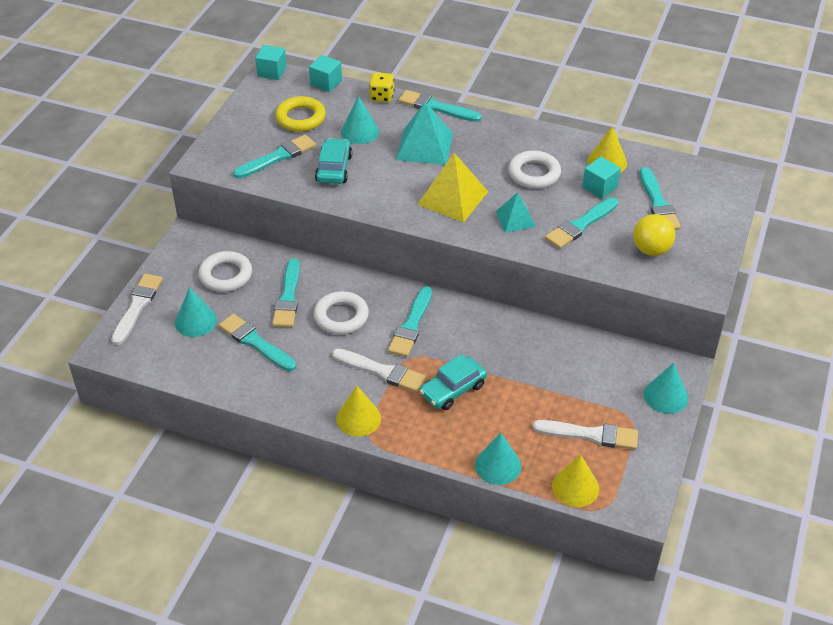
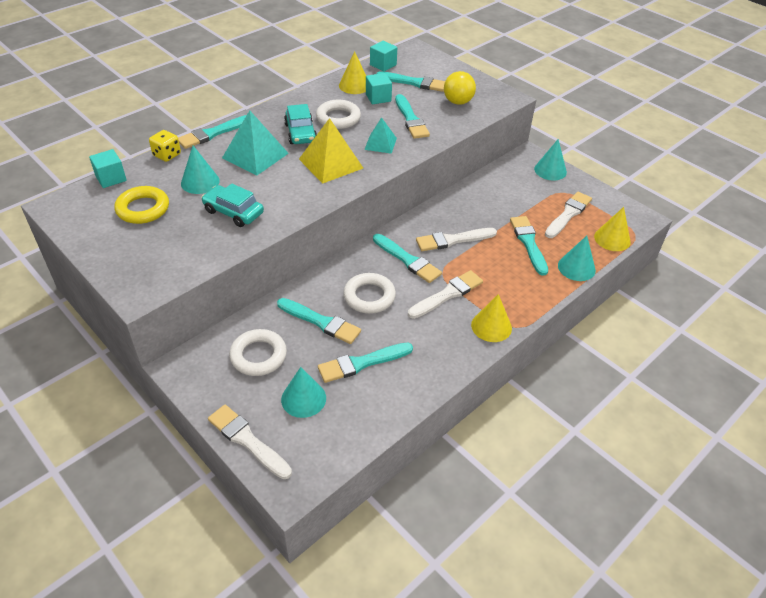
camera: 65 degrees left, 0 degrees up
(272, 72) = (53, 204): turquoise cube -> turquoise cube (383, 65)
(278, 157) = (183, 240): turquoise brush -> turquoise brush (528, 243)
(453, 389) = (489, 263): turquoise car -> turquoise car (300, 133)
(467, 349) = (452, 240): none -> white brush

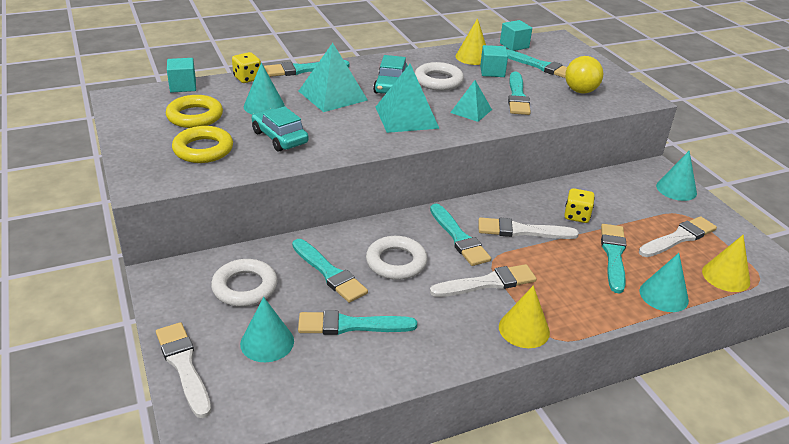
camera: 20 degrees right, 10 degrees down
(172, 242) = (203, 149): none -> yellow ring
(330, 163) = (406, 117): yellow pyramid -> turquoise pyramid
(487, 215) = (576, 216): none -> yellow dice

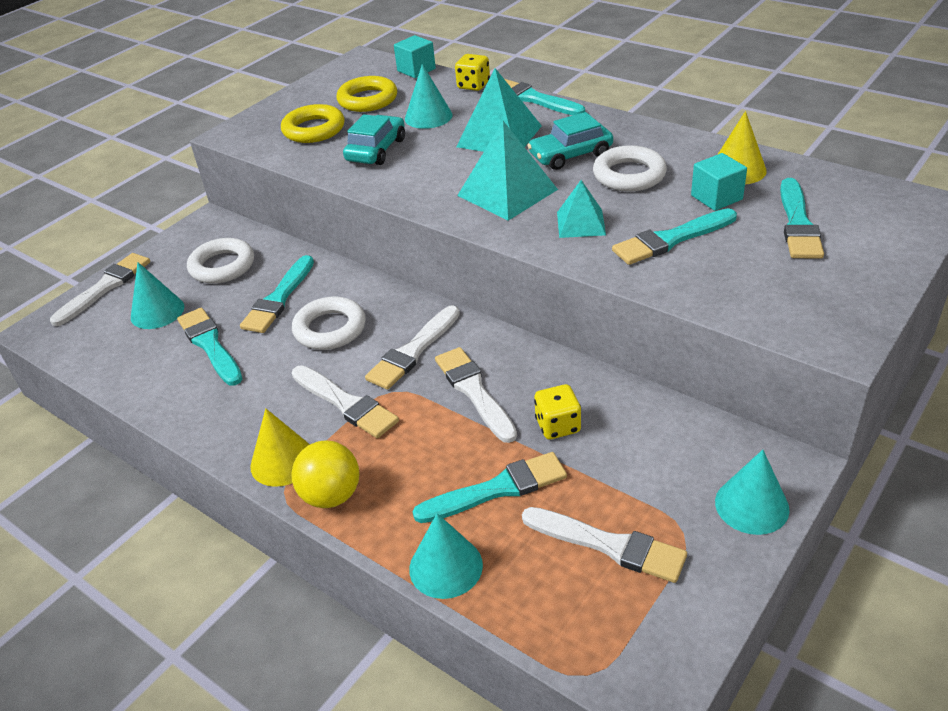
camera: 65 degrees right, 5 degrees up
(459, 238) = (413, 351): turquoise brush -> white brush
(514, 45) = (832, 182): turquoise cube -> none
(580, 91) = (769, 280): yellow ball -> yellow ball (331, 495)
(726, 276) = (554, 627): yellow cone -> none

